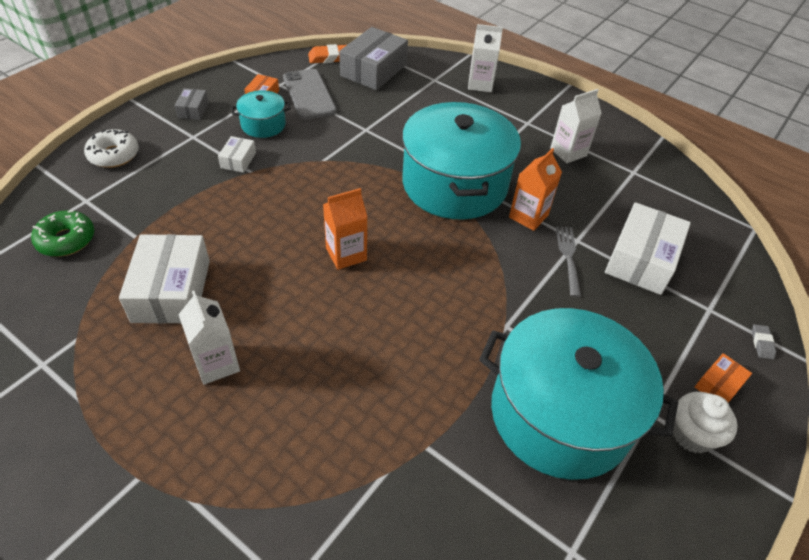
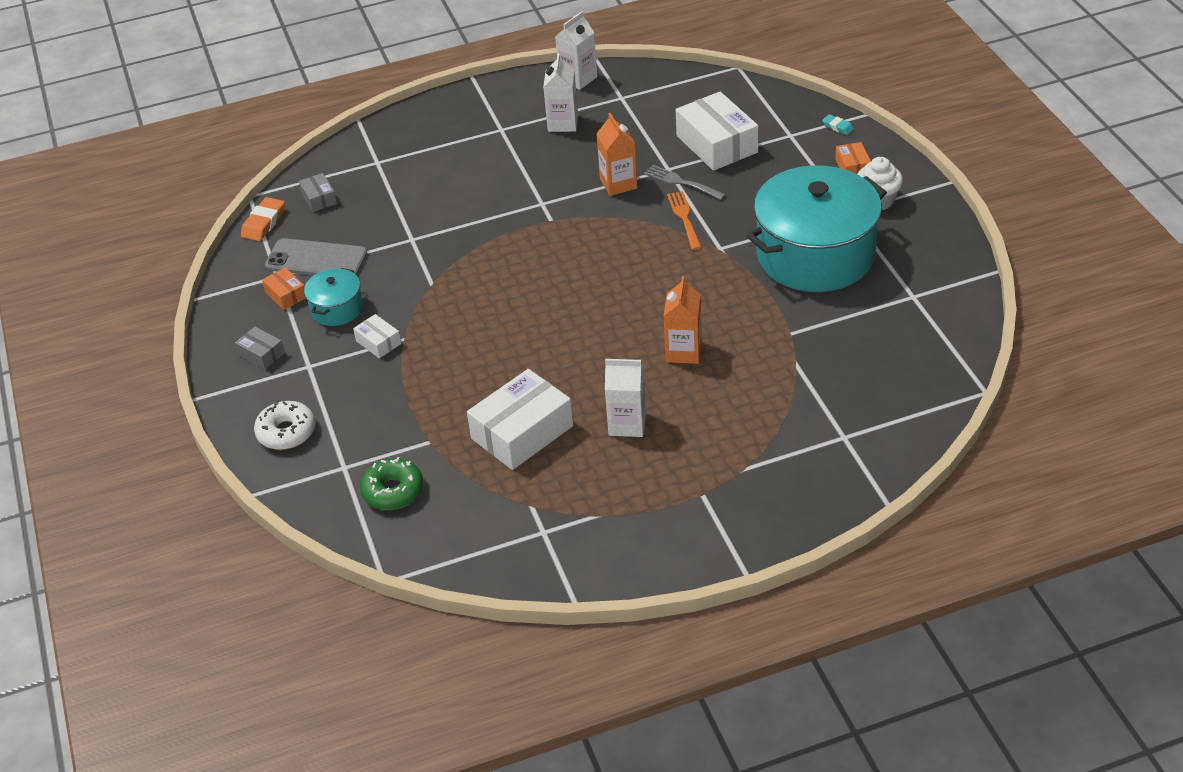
camera: 50 degrees left, 5 degrees down
(171, 290) = (522, 432): white box -> white box turned 75 degrees counterclockwise
(346, 254) = (569, 310): orange carton -> orange carton (683, 351)
(373, 70) = (319, 198): grey box -> grey box, size x0.48
(455, 184) = (541, 211): turquoise pot -> none
(480, 84) = (415, 134): white carton -> white carton (578, 79)
(523, 281) = (684, 219): none -> orange fork
(761, 343) = (837, 127): grey eraser -> turquoise eraser

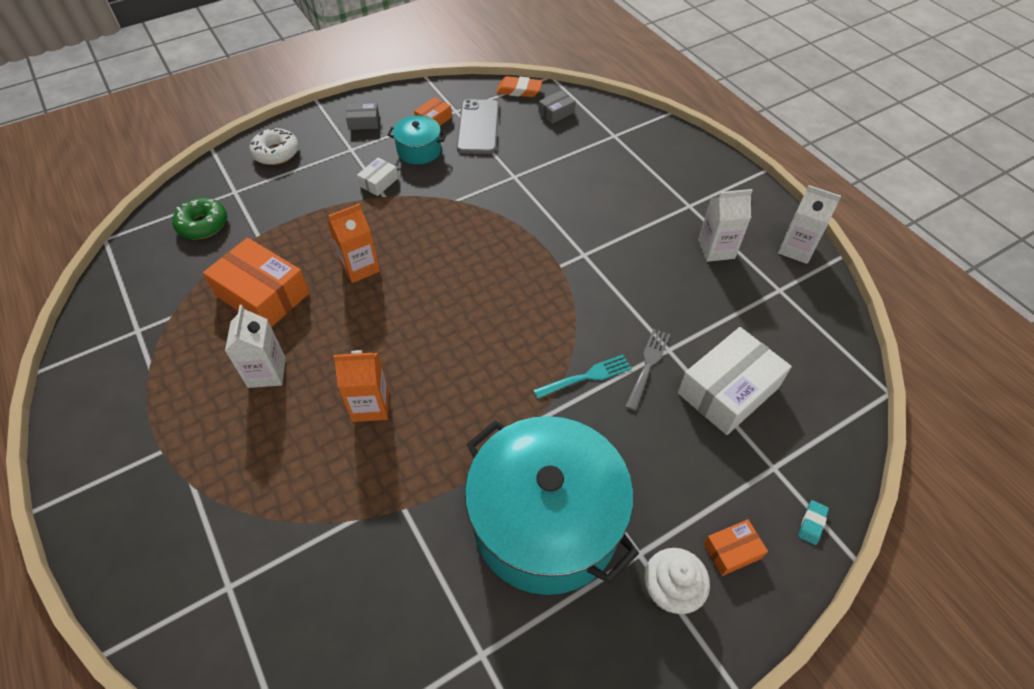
camera: 75 degrees right, 10 degrees up
(261, 354) = (364, 122): grey box -> grey box turned 60 degrees clockwise
(522, 432) = (263, 294): white box -> orange box
(618, 184) = (630, 310): orange carton -> orange carton (360, 267)
(684, 219) = (585, 377): orange fork -> turquoise fork

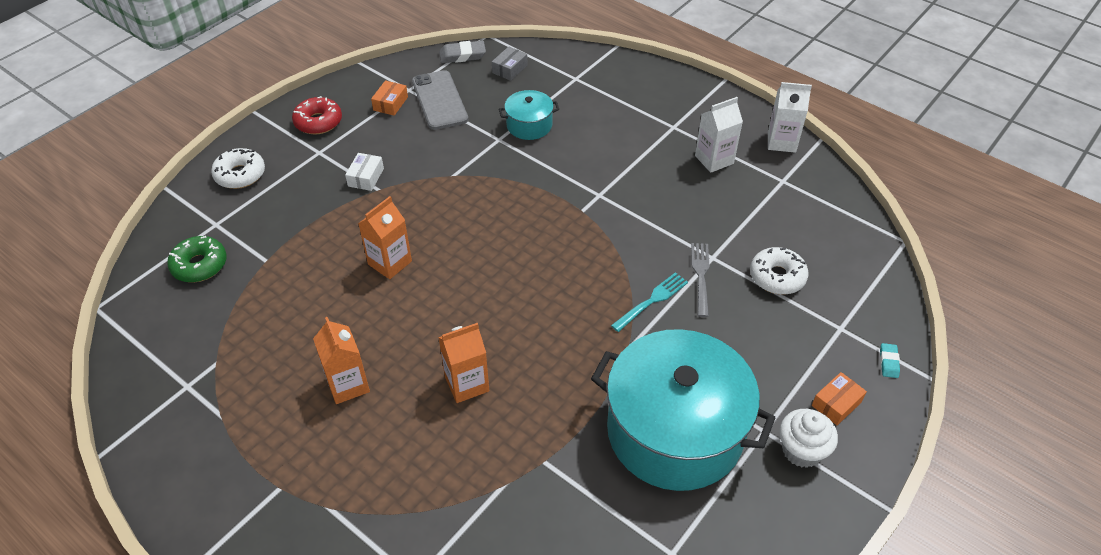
camera: 20 degrees left, 5 degrees down
(263, 294) = (303, 315): orange box -> none
(267, 372) = (348, 385): white carton -> orange carton
(364, 122) = (318, 122): grey box -> red donut
(419, 150) = (391, 137): turquoise pot -> turquoise pot (529, 125)
(519, 90) = (462, 55): orange eraser -> grey eraser
(728, 390) = (777, 277): white box -> white donut

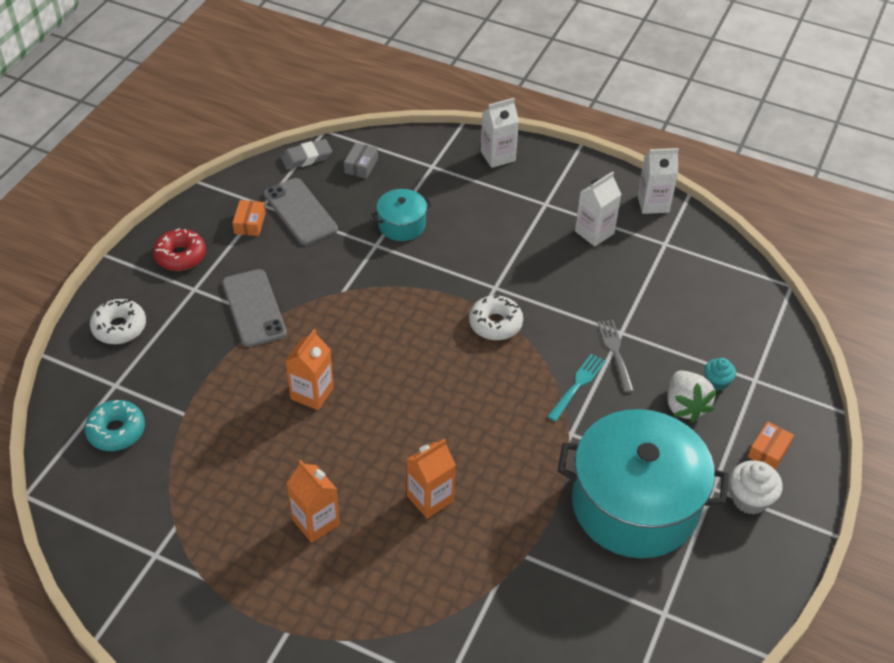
camera: 15 degrees left, 0 degrees up
(199, 265) = (116, 431): green donut -> turquoise donut
(366, 177) = (254, 308): white box -> grey phone
(641, 78) = (497, 156): none -> white carton
(758, 341) = (685, 406): none -> white strawberry
(777, 277) = (685, 341): white donut -> white donut (495, 324)
(799, 323) = (716, 382): none -> turquoise cupcake
(888, 362) = (804, 404): turquoise eraser -> none

